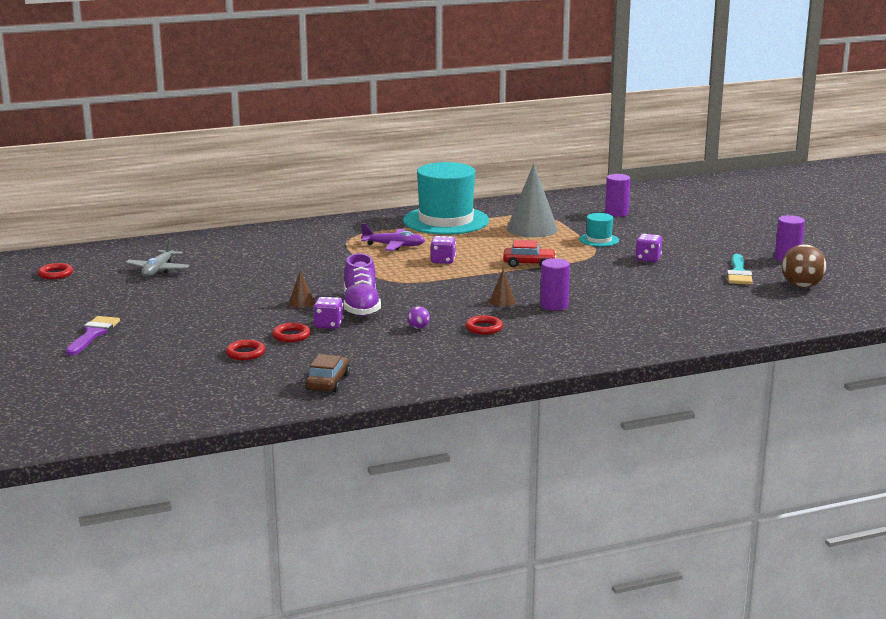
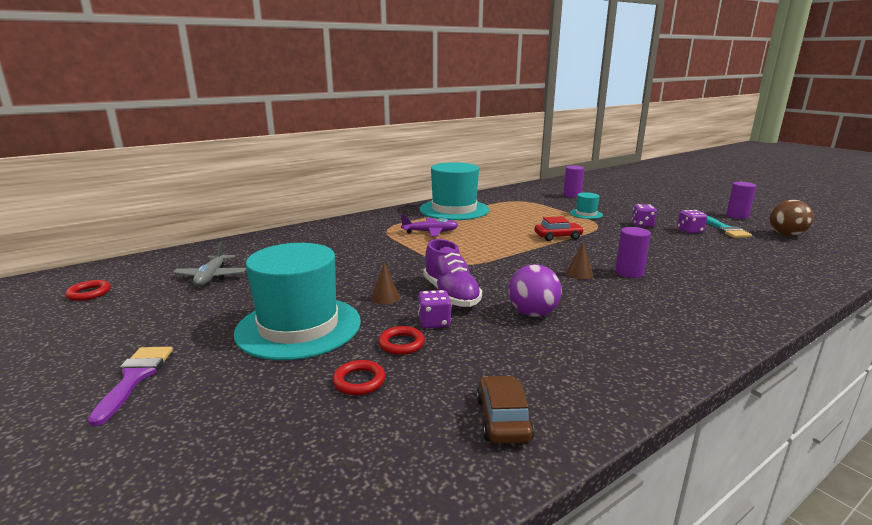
camera: 15 degrees left, 0 degrees up
(218, 316) = (299, 327): none -> turquoise hat
(418, 327) = (532, 313): purple ball -> purple ball, size x2.08
(443, 261) = (484, 241): purple dice -> purple dice (690, 231)
(484, 328) = (598, 305): red ring -> none
(532, 229) = (526, 210): grey cone -> none

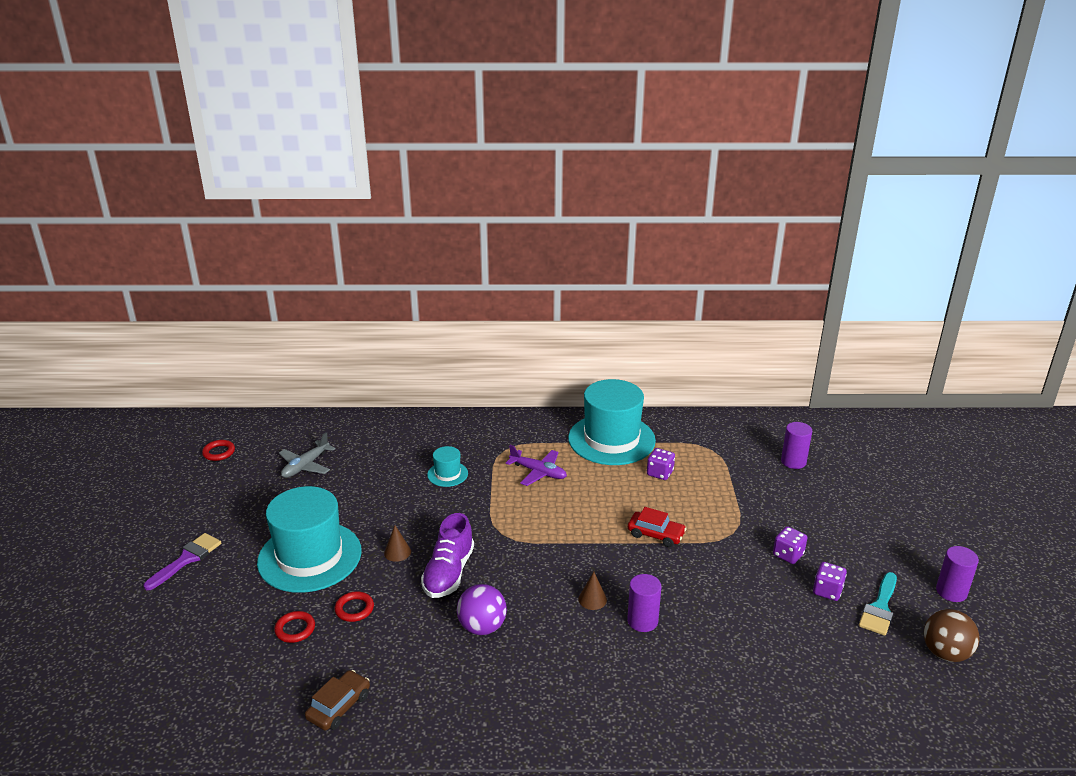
camera: 35 degrees right, 10 degrees up
(434, 322) = (400, 598): purple dice -> purple dice (660, 473)
(586, 214) = (751, 507): turquoise hat -> turquoise hat (447, 474)

